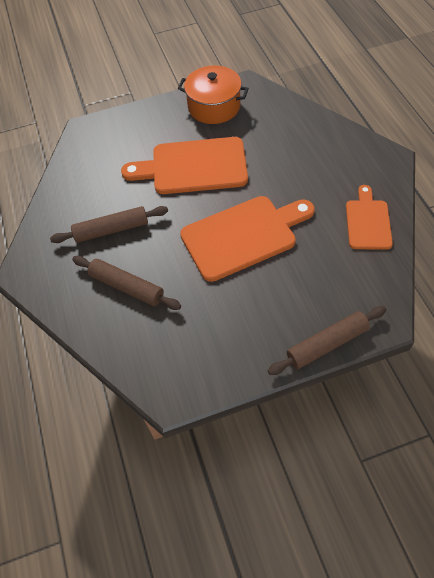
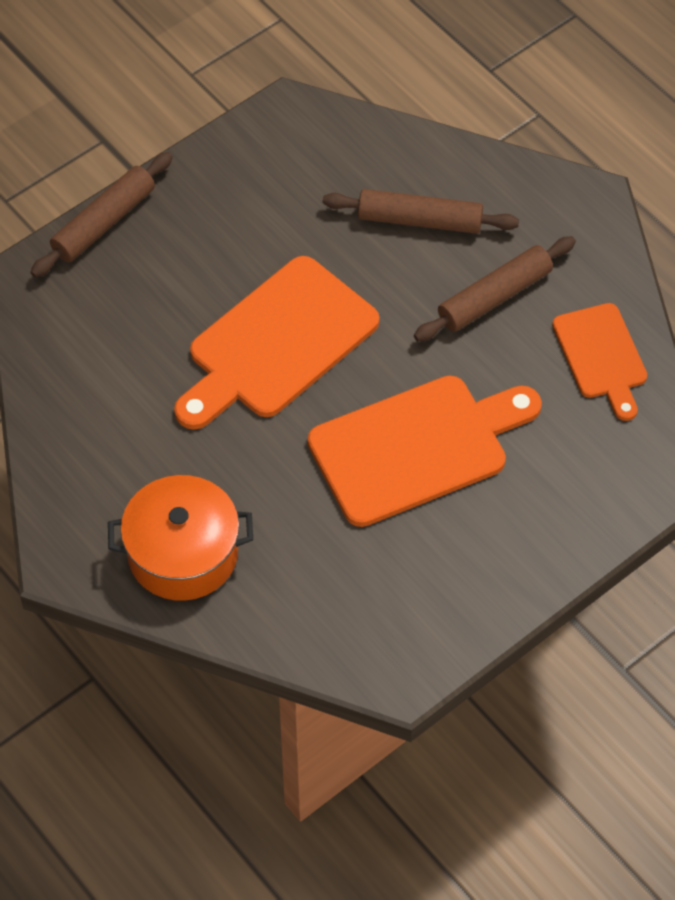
camera: 155 degrees right, 0 degrees up
(214, 106) = (440, 596): orange pot -> orange pot (183, 553)
(367, 222) = (81, 421): orange cutting board -> orange cutting board (601, 356)

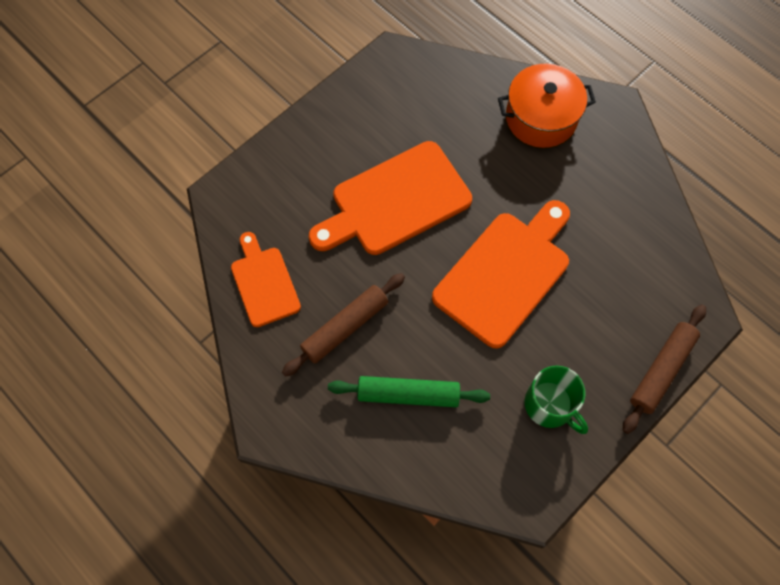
camera: 175 degrees right, 10 degrees up
(249, 198) = (550, 405): none -> green mug
(420, 220) = (408, 394): brown rolling pin -> green rolling pin

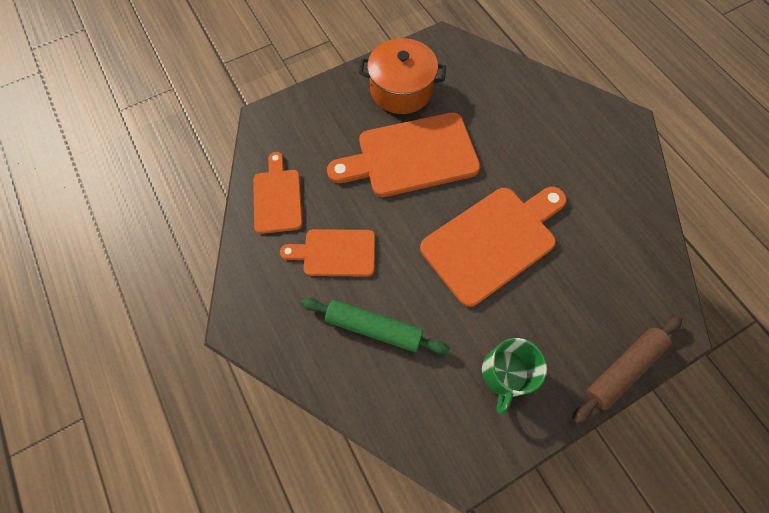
camera: 15 degrees right, 0 degrees up
(345, 327) = (335, 253): brown rolling pin -> orange cutting board
(541, 118) = (559, 116): orange pot -> orange pot (401, 89)
(550, 405) = (505, 373): green mug -> green mug turned 45 degrees clockwise

